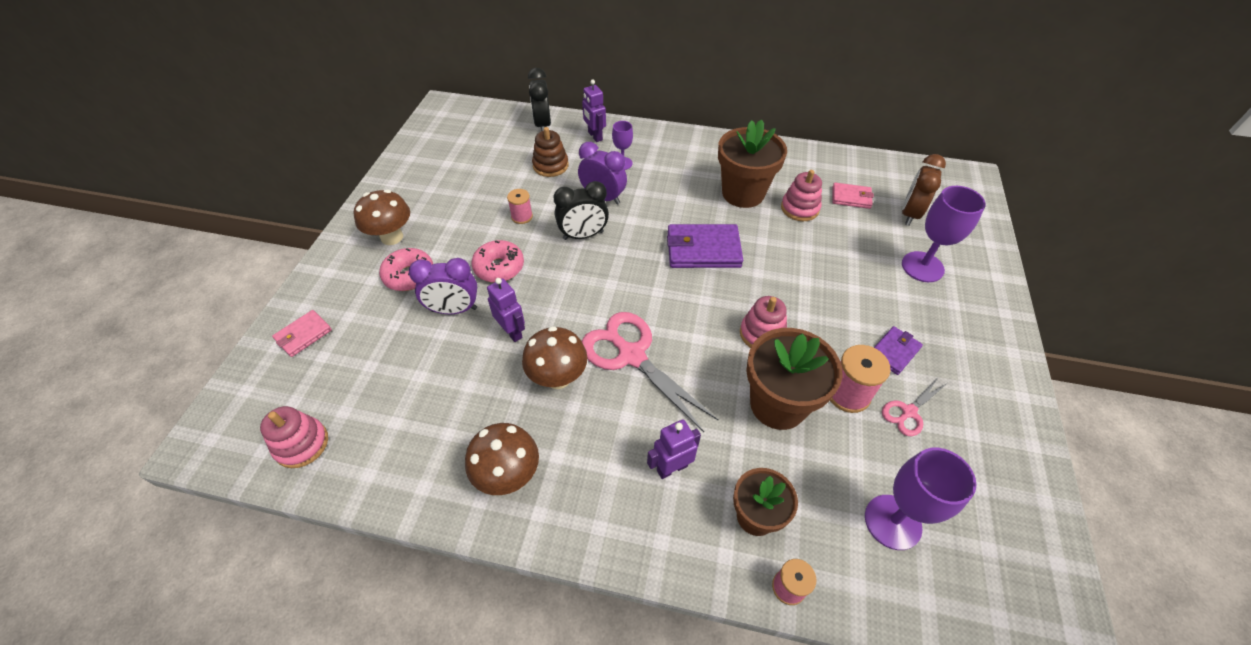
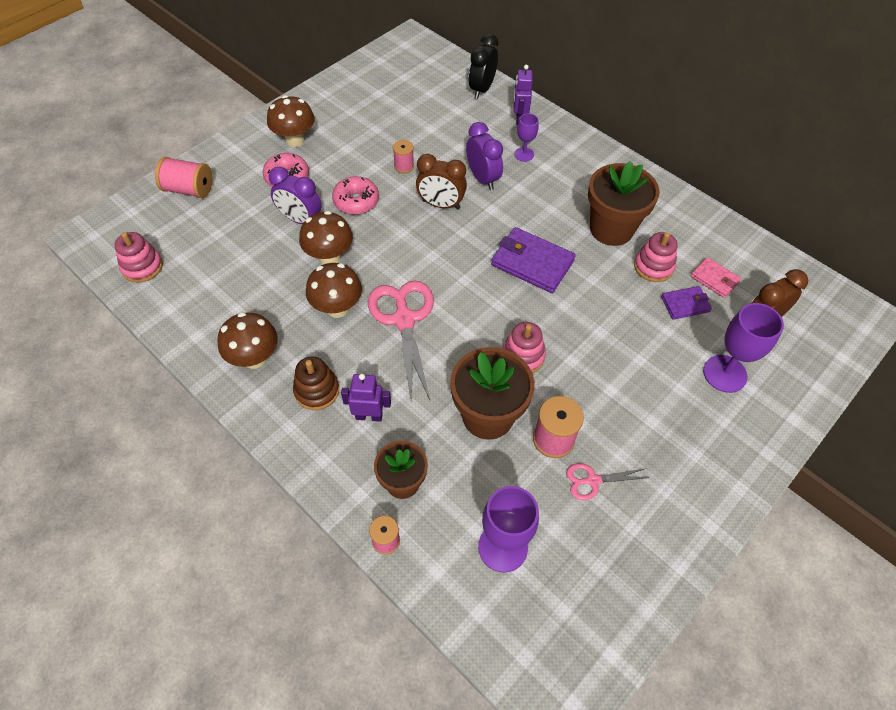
camera: 30 degrees right, 5 degrees up
(303, 335) = (189, 189): pink wallet -> pink spool
(512, 332) = (329, 257): purple robot -> brown mushroom
(550, 165) = (460, 130): brown stacking toy -> brown stacking toy (317, 390)
(583, 235) = (441, 204): black clock -> brown clock
(894, 352) = (625, 429): purple wallet -> purple wallet (685, 304)

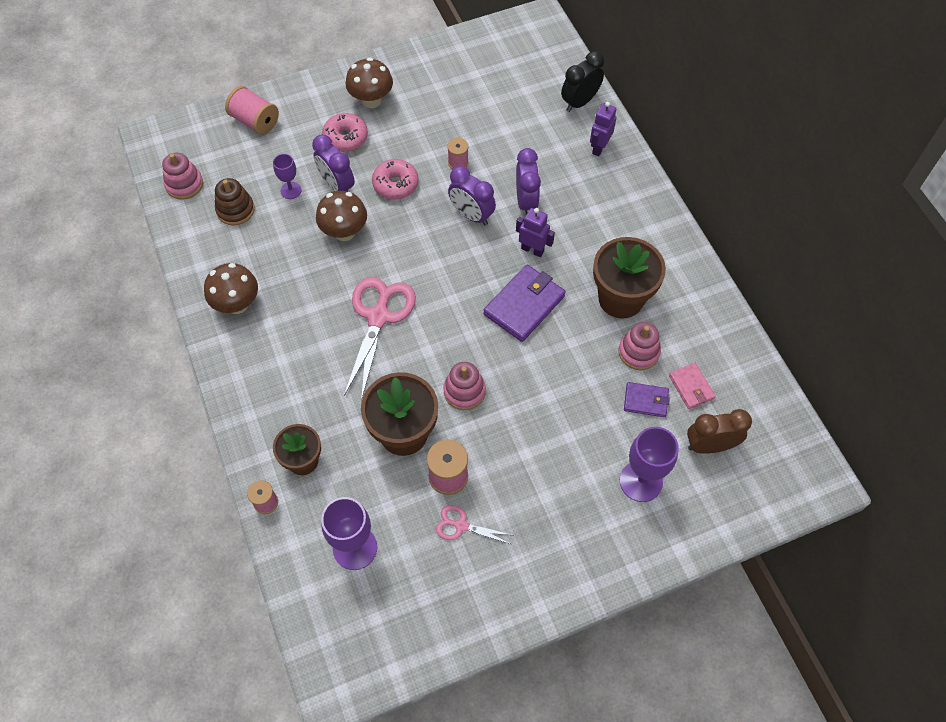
camera: 25 degrees right, 5 degrees up
(317, 390) = (273, 353): brown stacking toy -> brown stacking toy (235, 210)
(337, 308) = (327, 284): brown mushroom -> none
(369, 416) = (305, 392): purple robot -> purple robot (532, 250)
(441, 204) = (471, 215): brown clock -> purple clock
(524, 154) = (581, 189): purple goblet -> purple goblet (291, 190)
(532, 263) = (524, 305): purple wallet -> purple wallet turned 75 degrees clockwise

